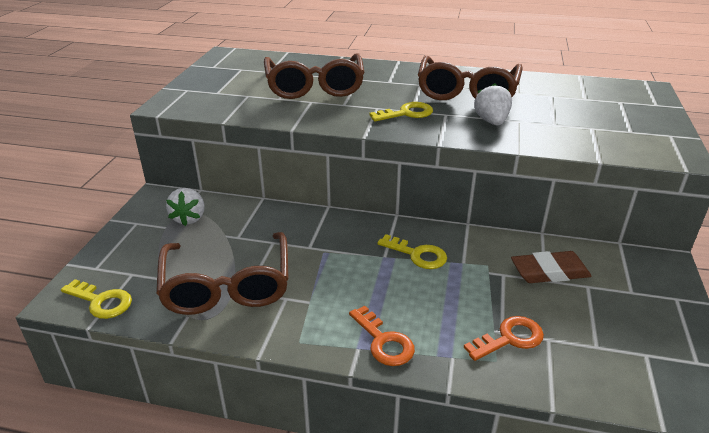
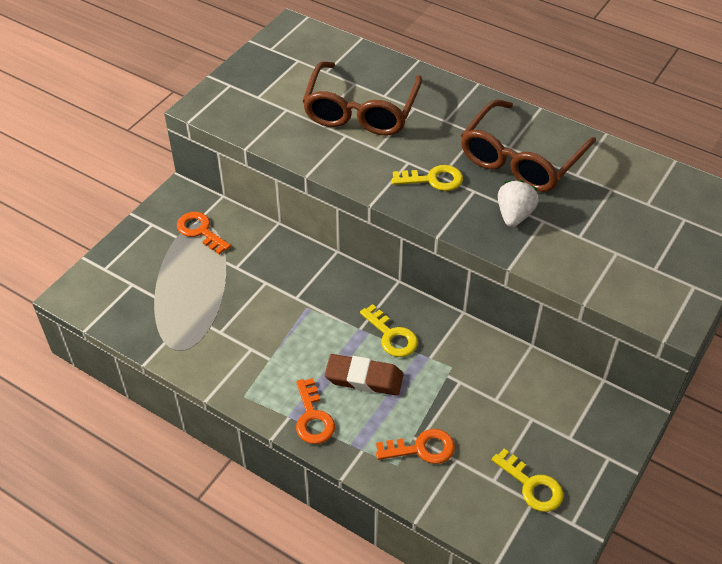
camera: 20 degrees right, 15 degrees up
(101, 301) = (100, 307): yellow key -> yellow key (532, 485)
(189, 218) = (200, 231): white strawberry -> orange key
(227, 285) = (207, 320): brown glasses -> none
(549, 272) = (506, 392): brown eraser -> brown eraser (364, 378)

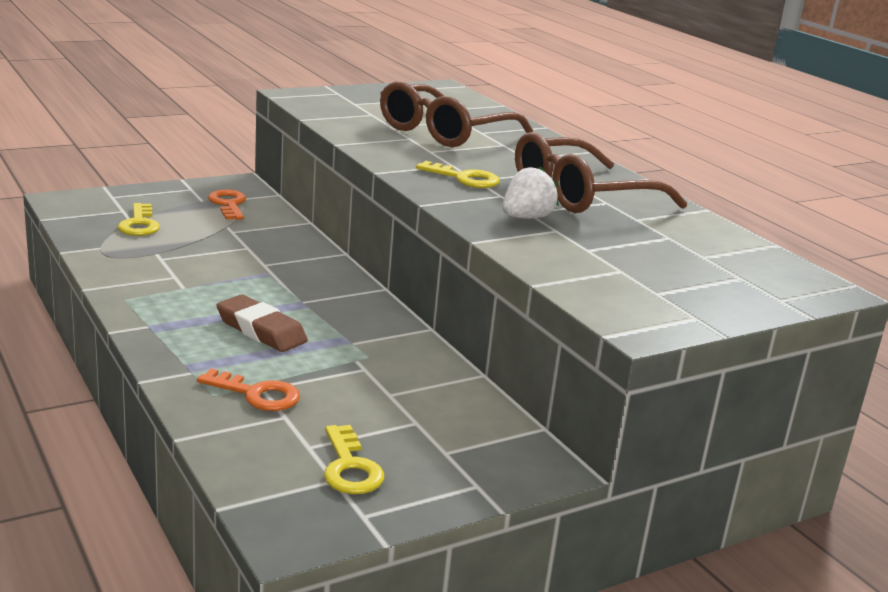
camera: 25 degrees right, 25 degrees down
(313, 417) = (171, 334): orange key -> none
(391, 336) = (329, 316): yellow key -> yellow key (139, 224)

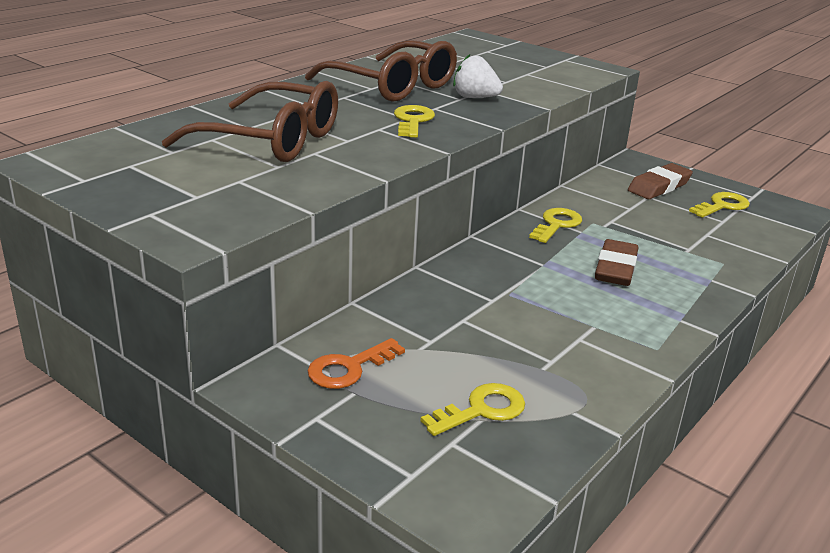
camera: 110 degrees left, 5 degrees up
(256, 394) = (699, 248): orange key -> none
(377, 334) = (556, 225): none -> yellow key
(441, 443) = (659, 186): none -> brown eraser

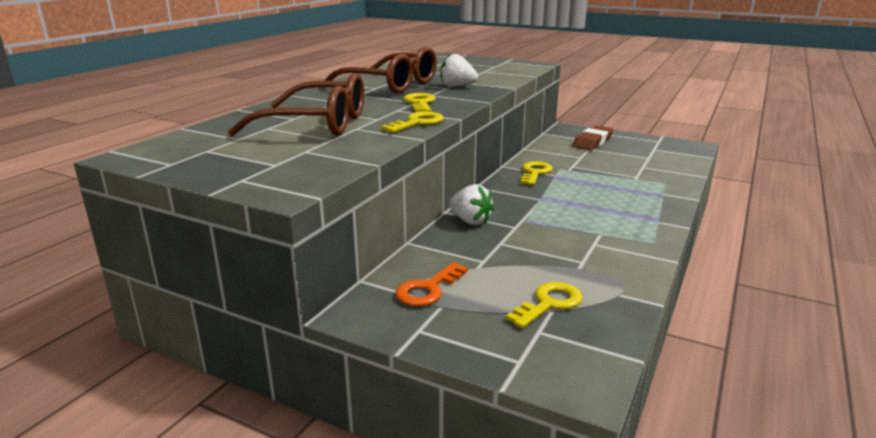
camera: 10 degrees left, 5 degrees down
(440, 284) = (470, 221): none -> white strawberry
(615, 268) = (593, 195): brown eraser -> none
(722, 206) = (642, 148): yellow key -> yellow key (417, 123)

